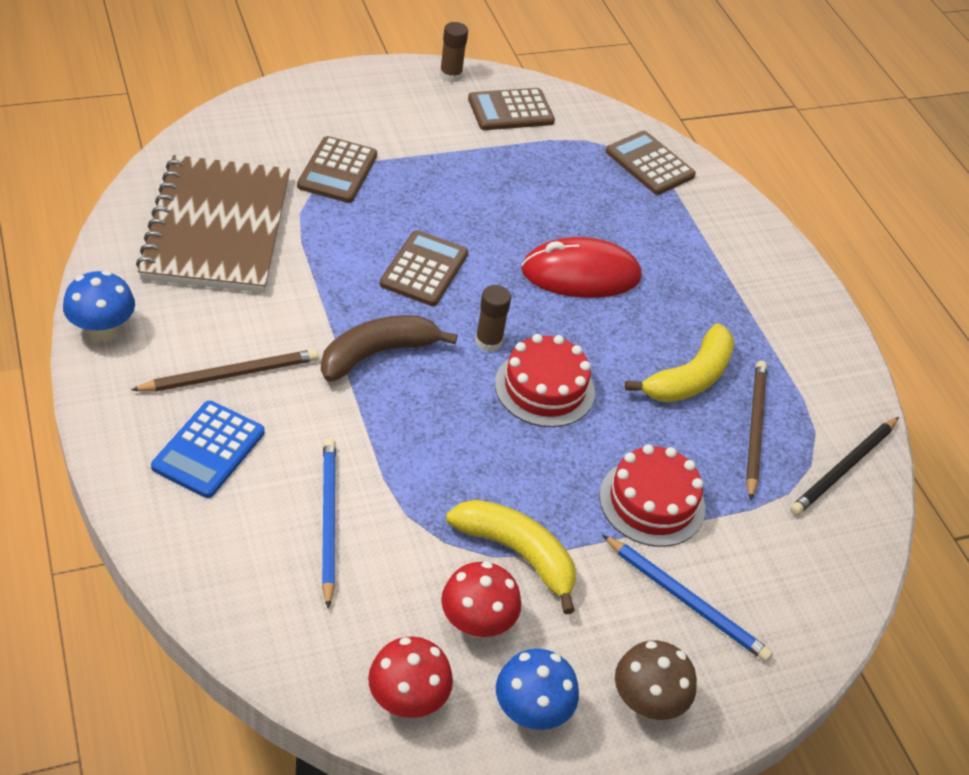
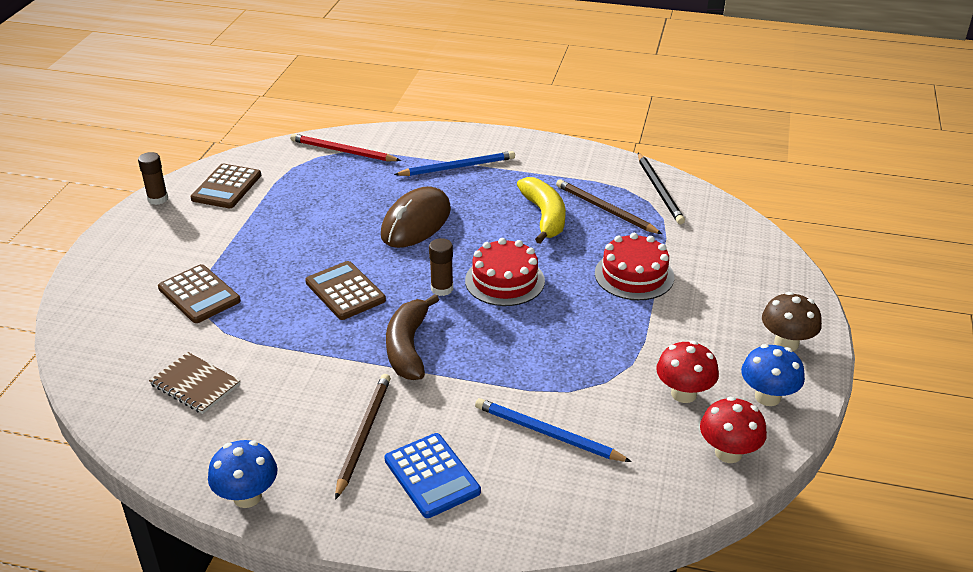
camera: 50 degrees left, 10 degrees down
(217, 228) = (195, 385): brown notebook -> brown notebook, size x0.45
(517, 554) = (638, 351): yellow banana -> none
(580, 274) = (416, 222): red mouse -> brown mouse
(650, 164) = (342, 151): brown calculator -> red pencil
(686, 601) = (719, 294): blue pencil -> blue pencil (458, 167)

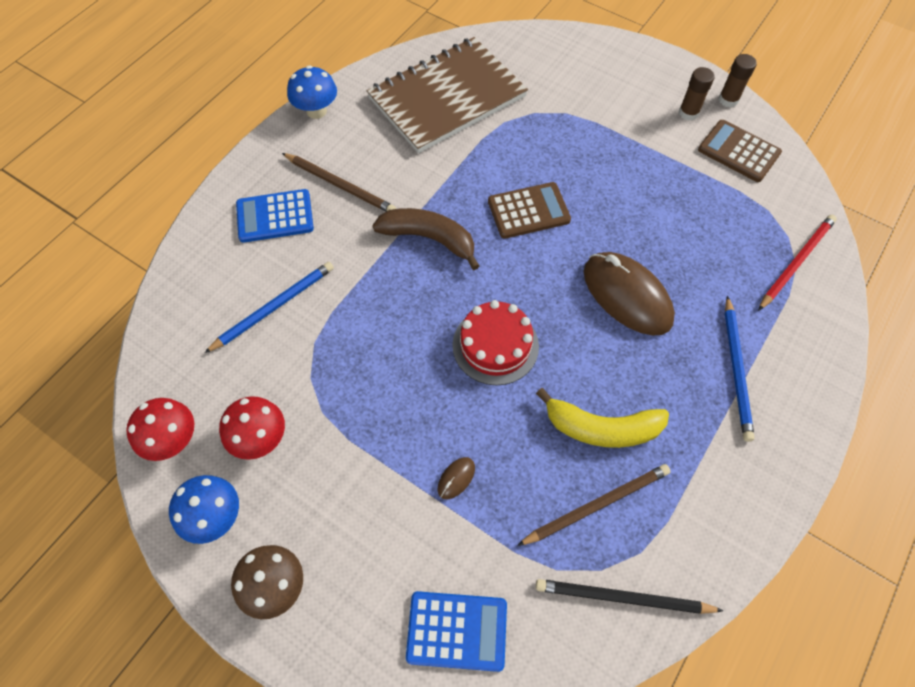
camera: 110 degrees right, 25 degrees up
(195, 385) = (447, 97): brown notebook -> brown notebook, size x2.21
(199, 295) = (562, 112): brown calculator -> none
(442, 289) = (503, 287): brown glue stick -> brown glue stick (688, 113)
(634, 275) = (456, 478): red cake -> brown mouse
(738, 251) = (457, 631): none -> blue calculator

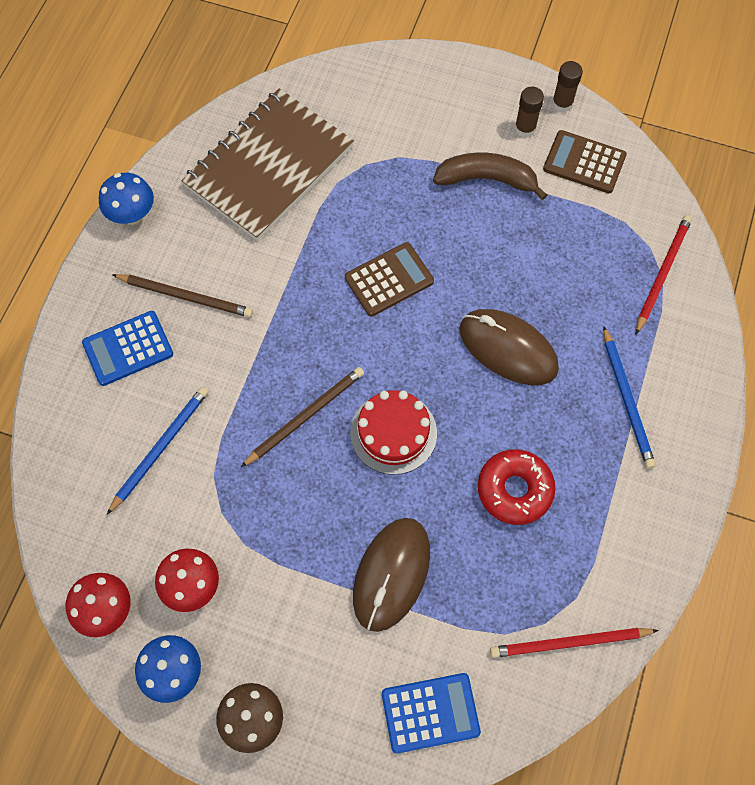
camera: 15 degrees left, 5 degrees up
(429, 239) = (296, 335): brown banana -> brown banana (487, 179)
(456, 478) = (391, 574): brown mouse -> brown mouse, size x2.50
(597, 505) = (527, 564): brown pencil -> brown pencil (305, 416)
(601, 428) = (514, 490): yellow banana -> red donut
(622, 598) = (569, 643): black pencil -> red pencil

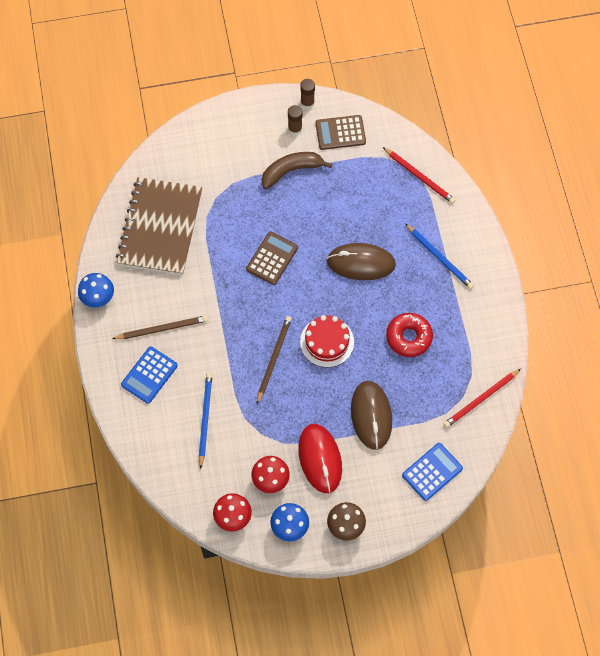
camera: 30 degrees left, 0 degrees up
(279, 596) = (320, 459): none -> red mouse
(662, 273) = (419, 176): red pencil -> red pencil turned 135 degrees clockwise

